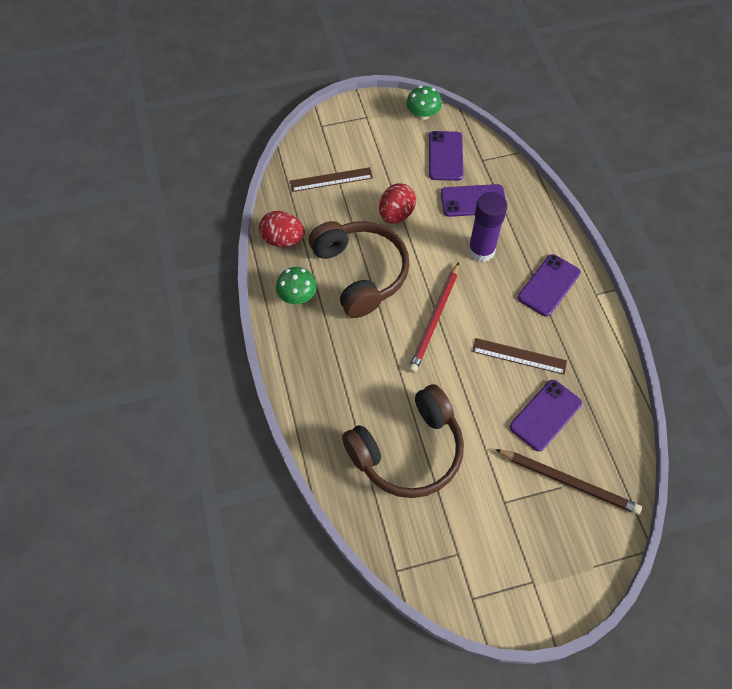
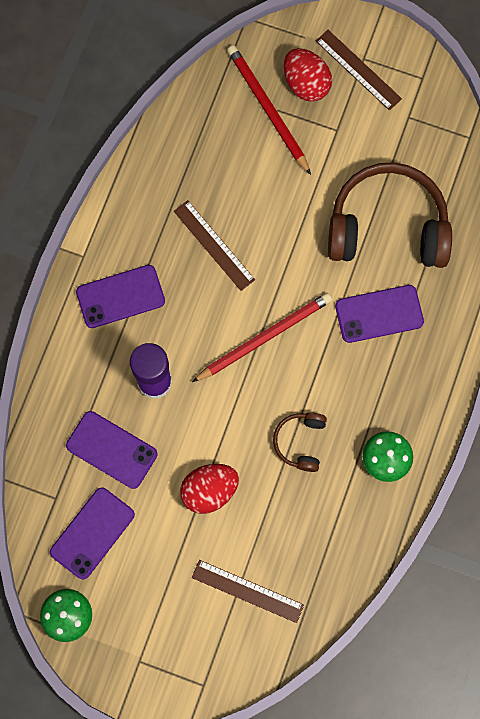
camera: 145 degrees left, 15 degrees up
(283, 239) = (356, 543): red egg -> red egg (306, 84)
(361, 273) = (300, 442): brown headphones -> brown headphones, size x0.46
(528, 568) = (358, 69): none -> brown ruler
(545, 415) = (238, 176): purple phone -> purple phone (379, 314)
(569, 482) = (267, 109): brown pencil -> red pencil

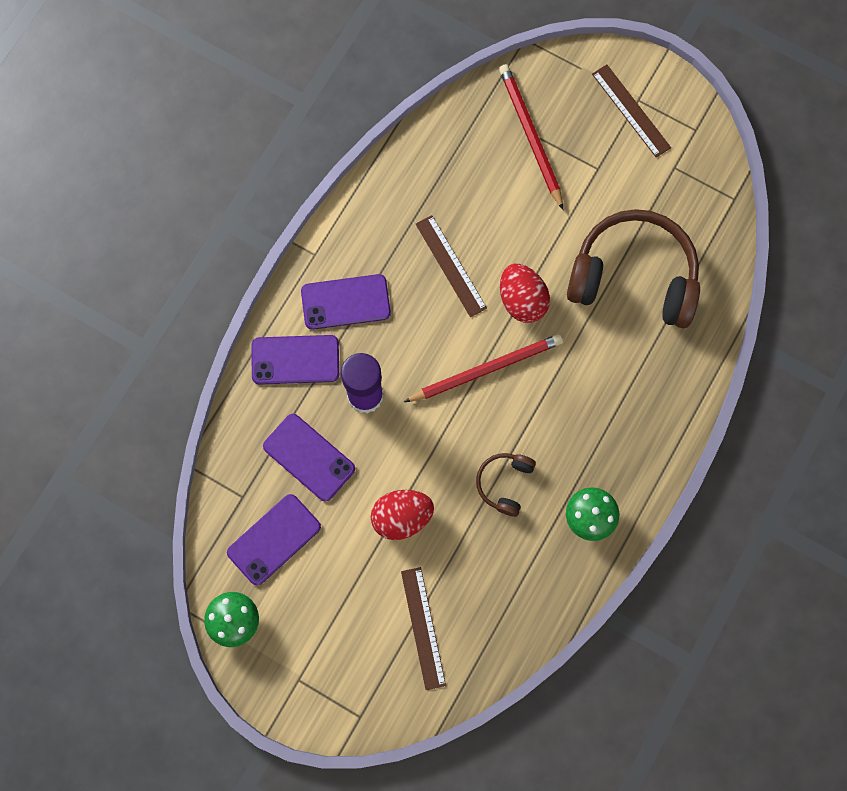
camera: 10 degrees right, 0 degrees up
(247, 591) = (423, 628): brown ruler -> brown ruler turned 45 degrees clockwise
(306, 84) = (574, 116): red egg -> red egg (522, 300)
(379, 314) = (609, 365): purple phone -> purple phone (295, 360)

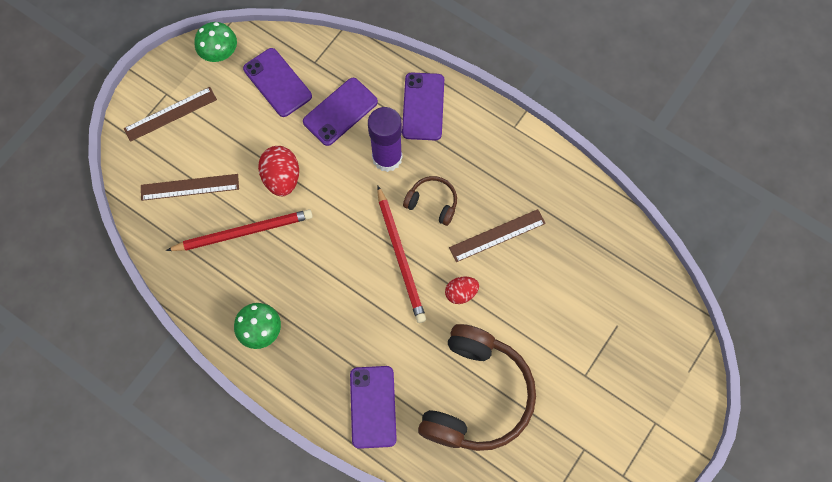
camera: 95 degrees right, 5 degrees down
(345, 302) = (470, 148): purple phone -> purple phone (373, 406)
(504, 483) = (299, 262): brown headphones -> brown headphones (432, 202)
(522, 300) = (461, 293): red egg -> red egg, size x0.64
(530, 136) = (619, 316): red pencil -> red pencil (243, 232)
(631, 110) = (644, 414): brown ruler -> brown ruler (170, 114)

